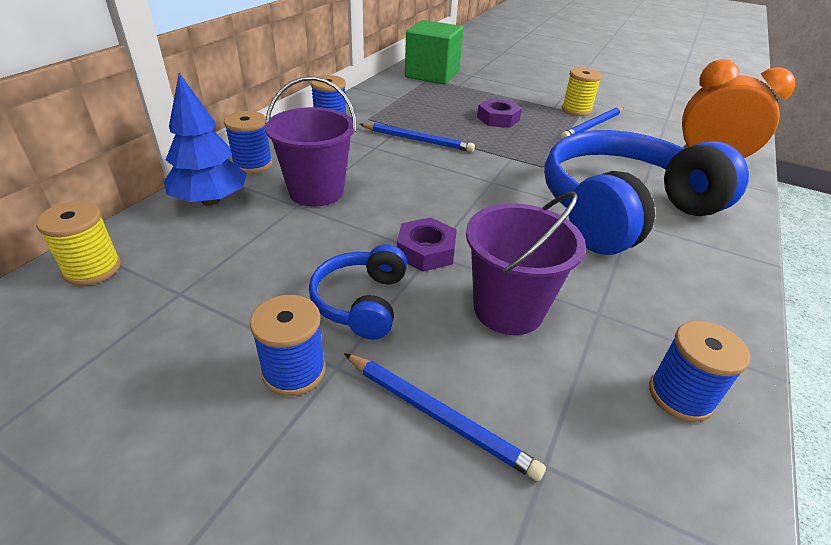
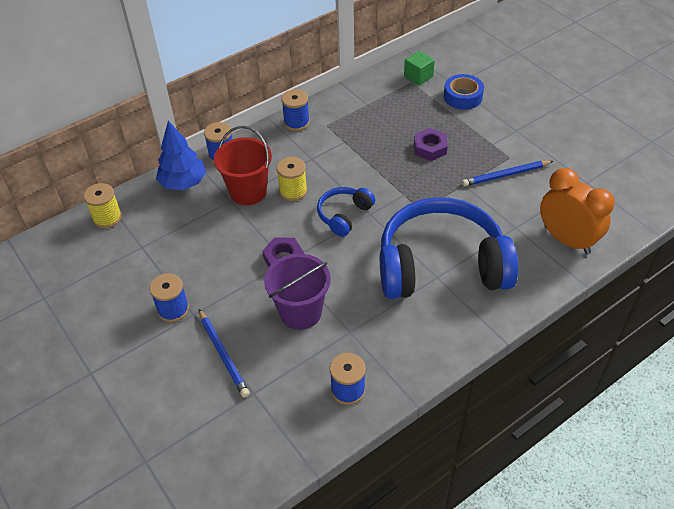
camera: 30 degrees right, 10 degrees up
(316, 191) = (248, 192): purple bucket -> red bucket
(361, 302) = (226, 281): blue headphones -> blue headphones (344, 215)
(417, 140) = (347, 158): blue pencil -> none
(432, 74) = (418, 77): green cube -> green cube, size x0.53
(489, 81) = (462, 97): none -> blue tape
(576, 110) = (509, 152): yellow spool -> yellow spool (293, 191)

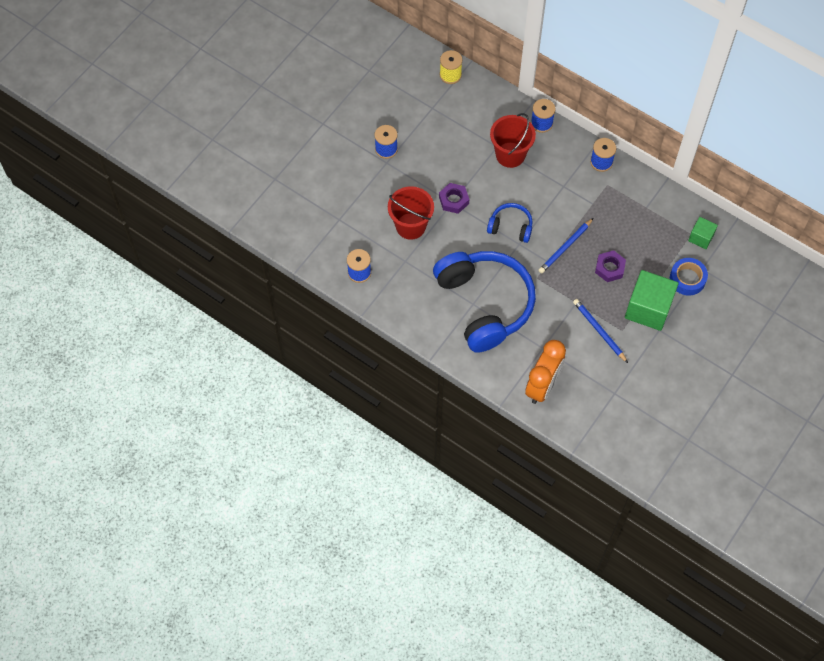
camera: 70 degrees right, 15 degrees up
(183, 183) = (503, 109): blue tree -> none
(223, 354) = (361, 192): blue pencil -> blue pencil (565, 247)
(293, 191) = (522, 185): yellow spool -> none
(300, 312) = (410, 226): purple bucket -> red bucket
(489, 132) = (648, 309): none -> green cube

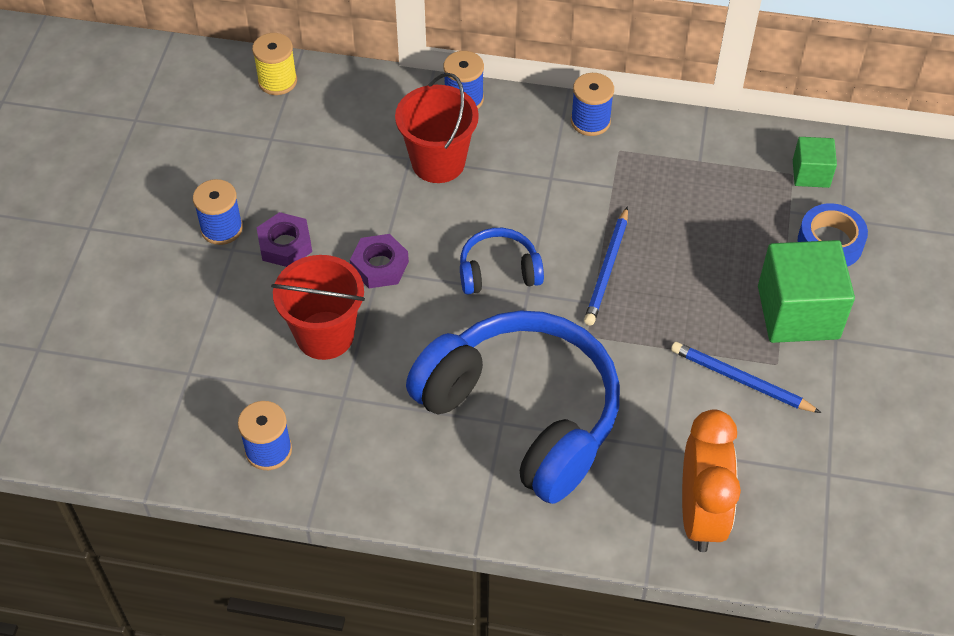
camera: 25 degrees left, 10 degrees down
(609, 268) = (698, 274): purple nut -> purple nut (285, 245)

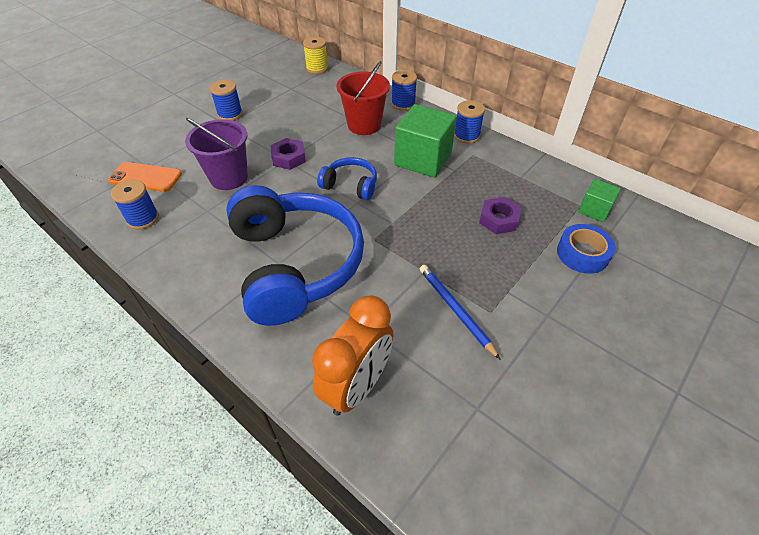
camera: 30 degrees right, 5 degrees down
(205, 390) = (145, 177): none -> orange phone
(285, 245) = (252, 131): purple nut -> purple nut (498, 219)
(325, 335) = (229, 177): red bucket -> purple bucket
(607, 269) = (416, 209): blue pencil -> none
(798, 312) = (529, 286): green cube -> green cube (423, 159)

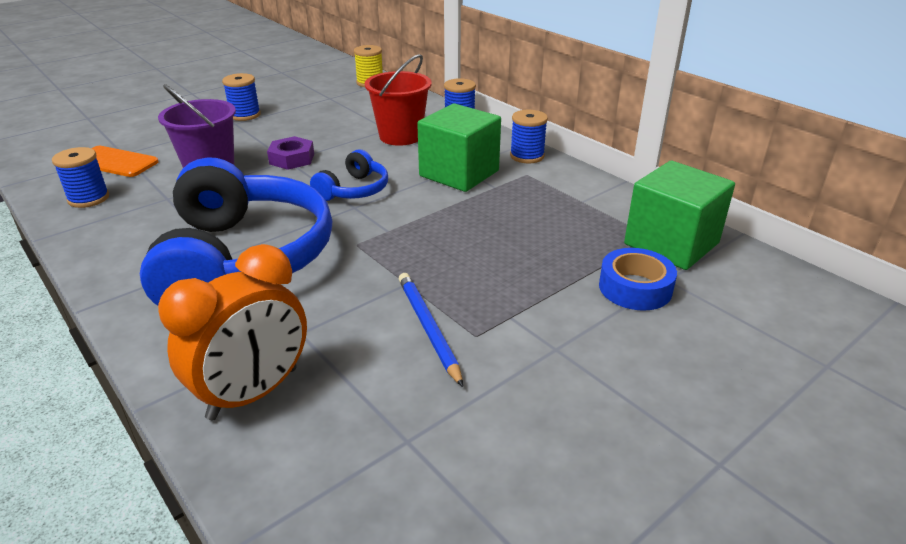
camera: 10 degrees right, 15 degrees down
(350, 185) = (354, 190): blue headphones -> blue headphones turned 90 degrees clockwise
(498, 219) = (532, 241): purple nut -> none
(594, 210) = (671, 244): green cube -> green cube, size x1.89

